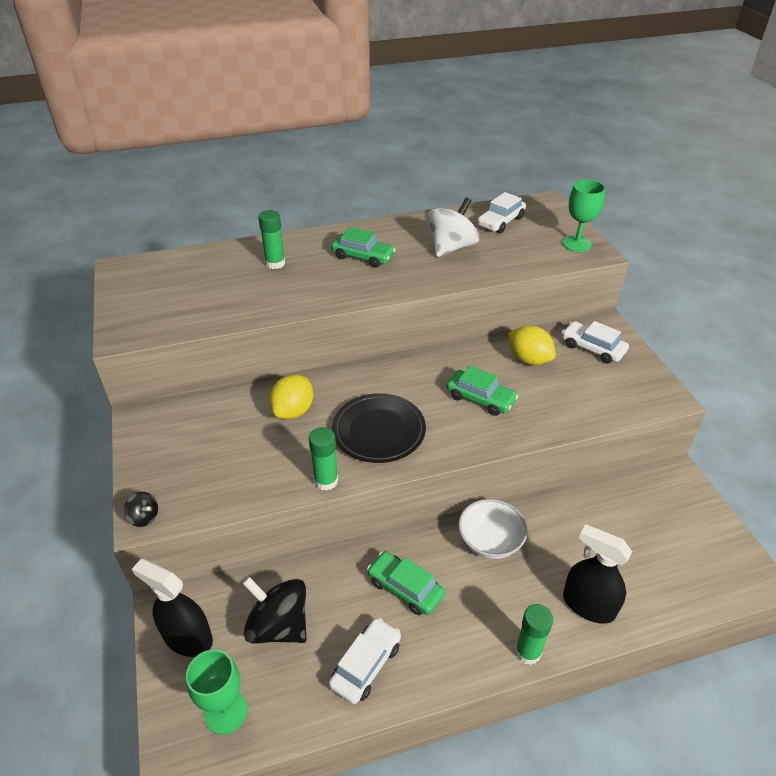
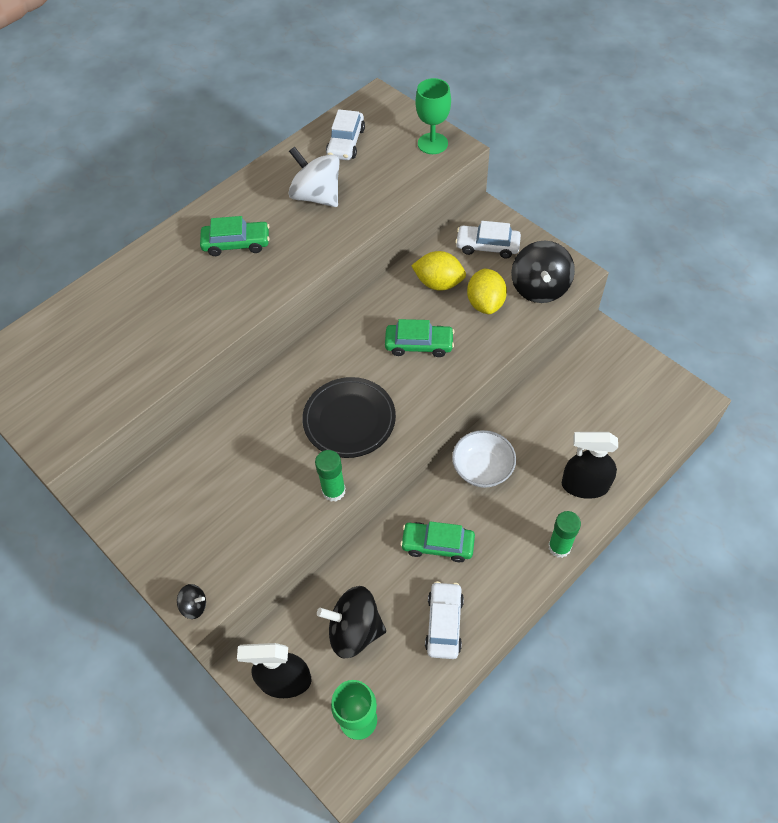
camera: 25 degrees left, 15 degrees up
(275, 263) = (151, 289): green glue stick -> none
(293, 411) = (257, 436): yellow lemon -> yellow lemon (485, 303)
(451, 247) = (317, 196): white spinning top -> white spinning top turned 60 degrees counterclockwise
(625, 398) = (539, 288): none -> black spinning top

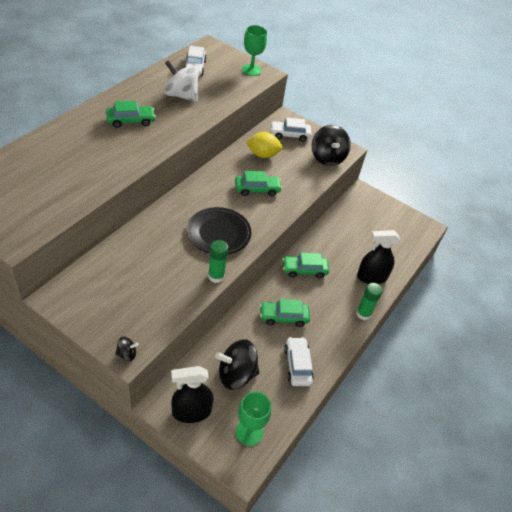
camera: 20 degrees left, 10 degrees down
(482, 468) = (304, 270): white bowl -> green car
(485, 303) = (295, 166): yellow lemon -> none

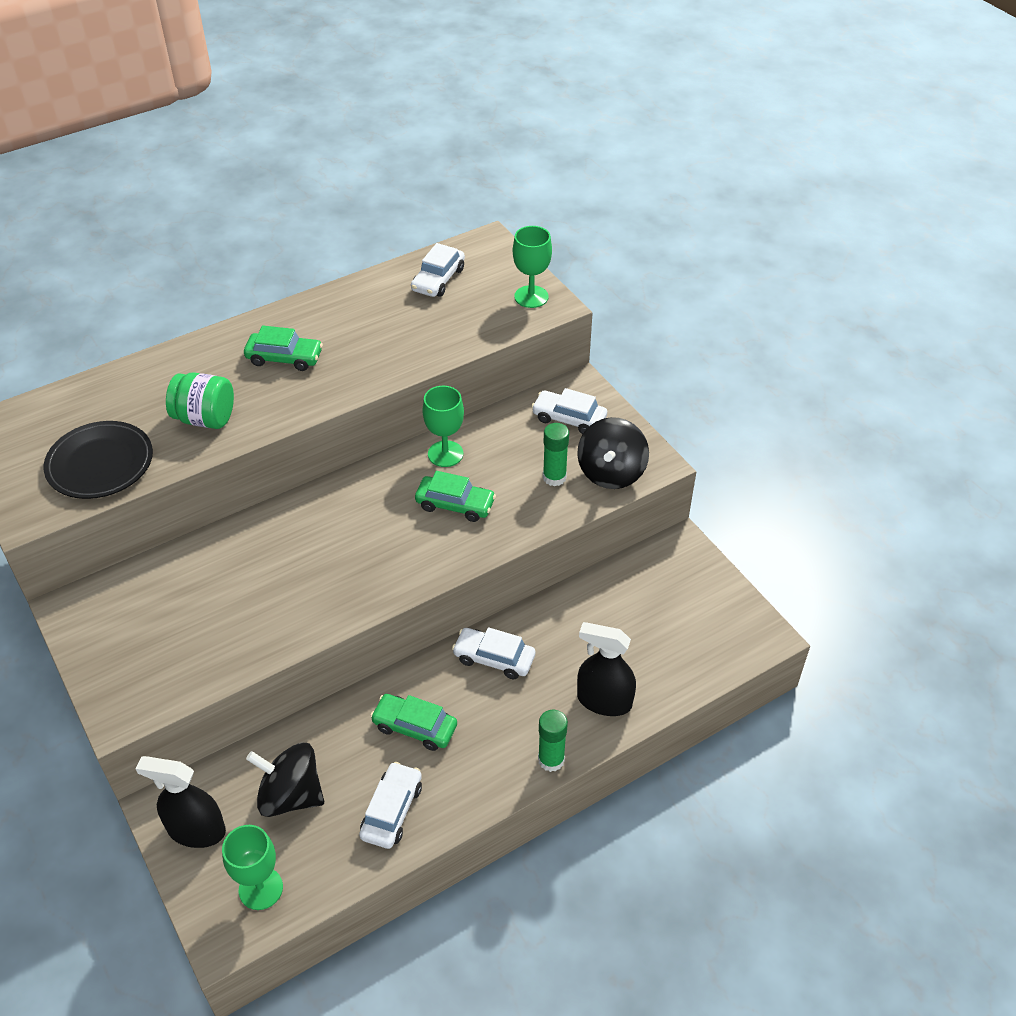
camera: 30 degrees right, 0 degrees up
(102, 162) = (205, 418): none -> green jar
(127, 354) = (118, 716): black spinning top -> none
(181, 95) = (387, 327): white spinning top -> none
(216, 276) = (307, 633): green glue stick -> green glue stick (554, 477)
(218, 233) = (350, 565): black plate -> black plate (100, 464)
(235, 164) = (445, 454): none -> green goblet
(263, 155) = (500, 446): yellow lemon -> none
(304, 270) = (494, 658): green car -> white car

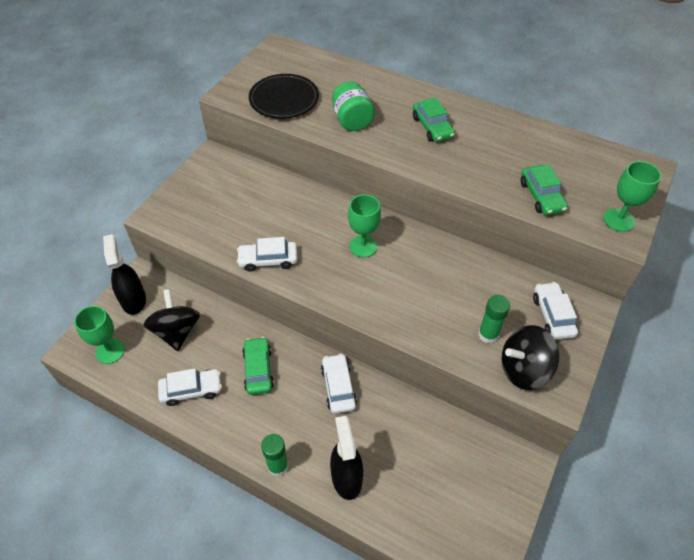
camera: 60 degrees right, 5 degrees up
(438, 279) = (579, 161): white car -> white car (268, 260)
(445, 454) = (455, 260): green goblet -> green goblet (363, 246)
(455, 505) = (415, 288): green car -> green car (541, 196)

